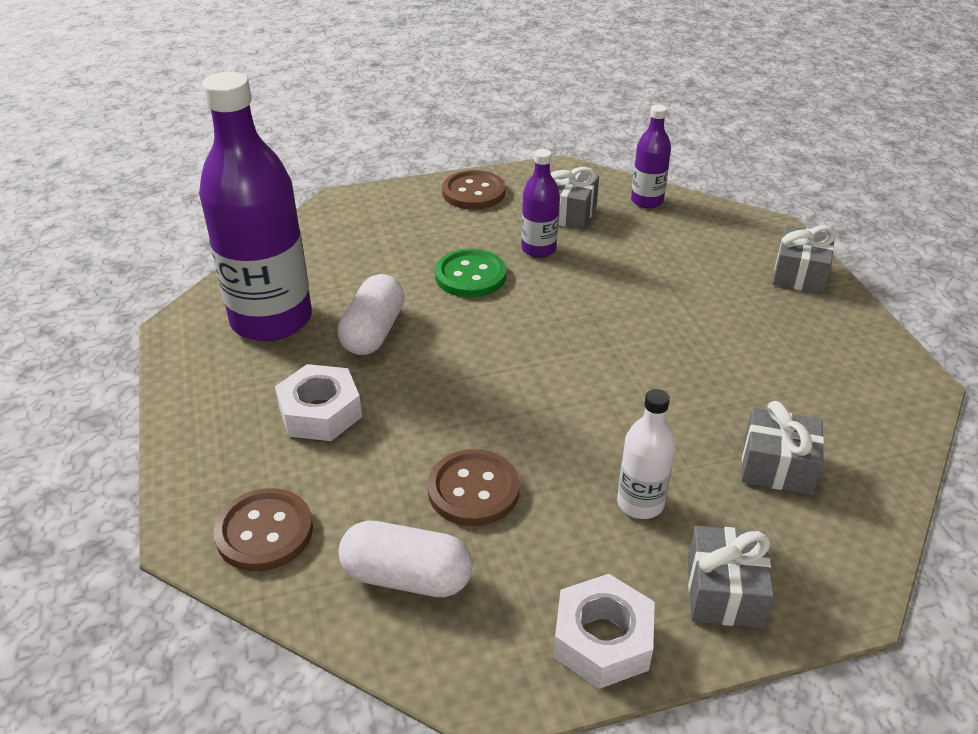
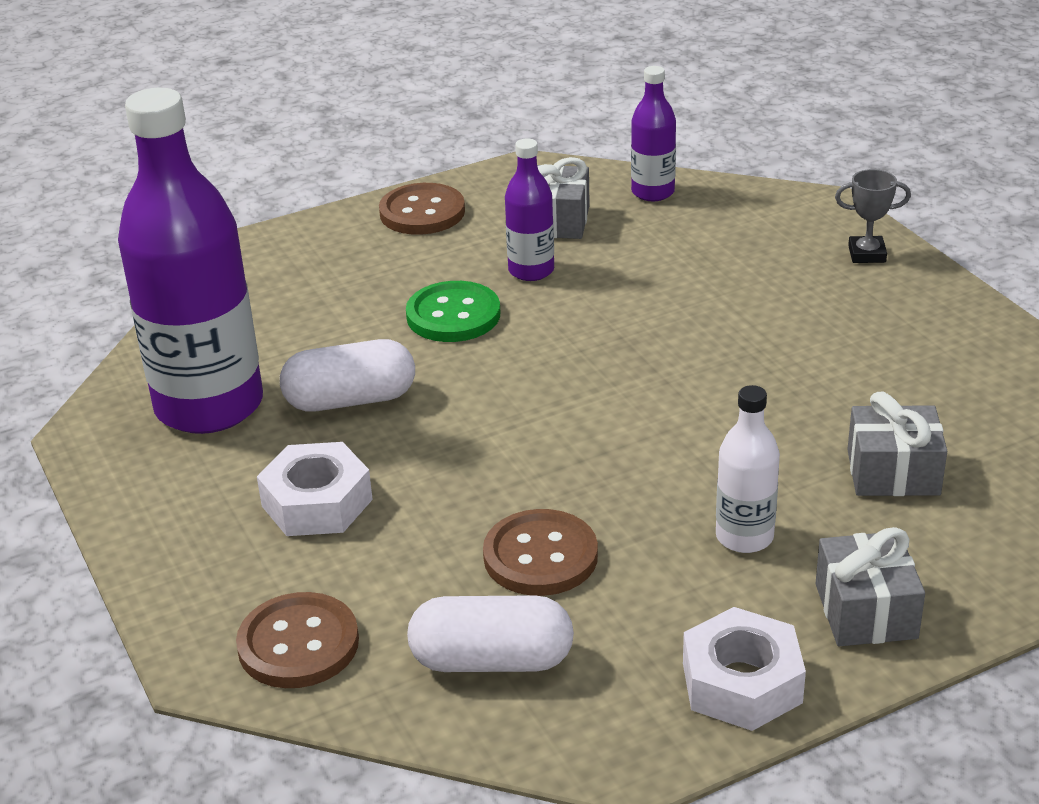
camera: 10 degrees left, 5 degrees down
(373, 332) = (350, 400): white capsule -> white capsule turned 75 degrees clockwise
(799, 274) = (867, 254): grey gift -> grey trophy

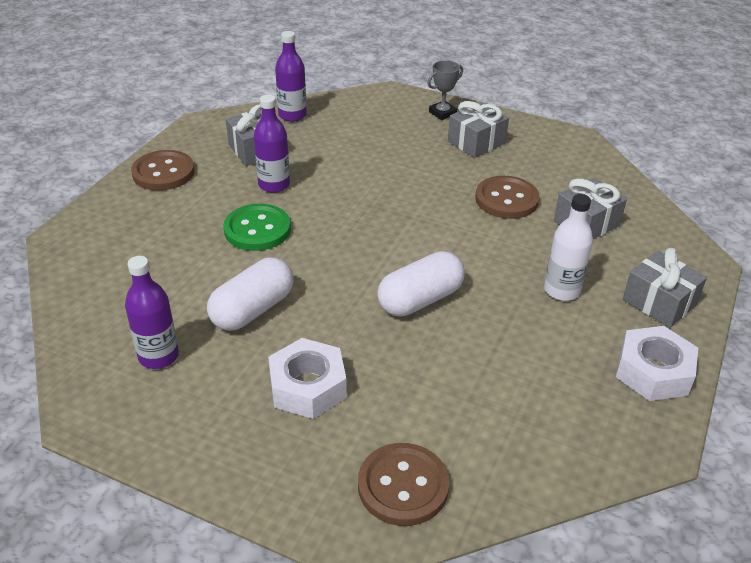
camera: 40 degrees left, 5 degrees up
(209, 406) = (158, 356): purple bottle -> purple bottle, size x0.47
(492, 661) = (523, 431): white capsule -> white capsule (420, 300)
(540, 556) = (475, 353): brown button -> brown button (506, 199)
(867, 309) = (476, 142): none -> grey gift

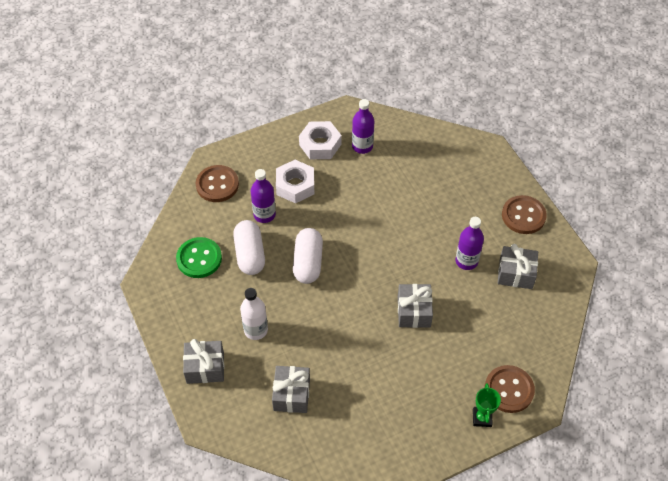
camera: 130 degrees right, 15 degrees up
(253, 310) = (363, 193): white capsule -> white capsule (250, 254)
(257, 229) = (427, 229): green button -> green button (199, 258)
(292, 115) = (548, 320): purple bottle -> purple bottle (264, 215)
(442, 113) = (482, 418): grey trophy -> green trophy
(476, 142) = (426, 408): grey gift -> grey gift (414, 311)
(506, 199) = (350, 371): brown button -> brown button (509, 390)
(653, 372) = (174, 319): white nut -> white nut (320, 144)

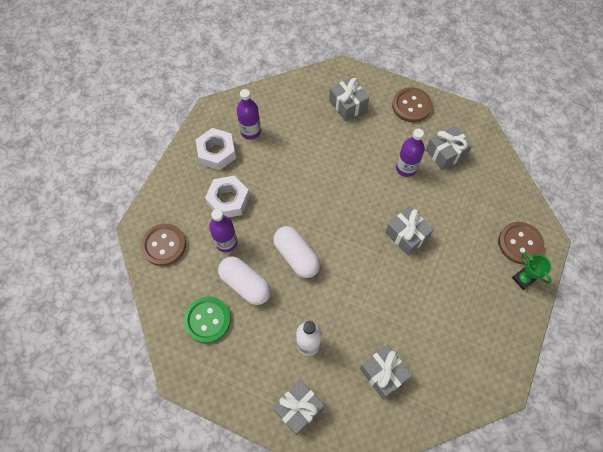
camera: 40 degrees left, 10 degrees up
(465, 178) = (347, 105): none -> grey gift

